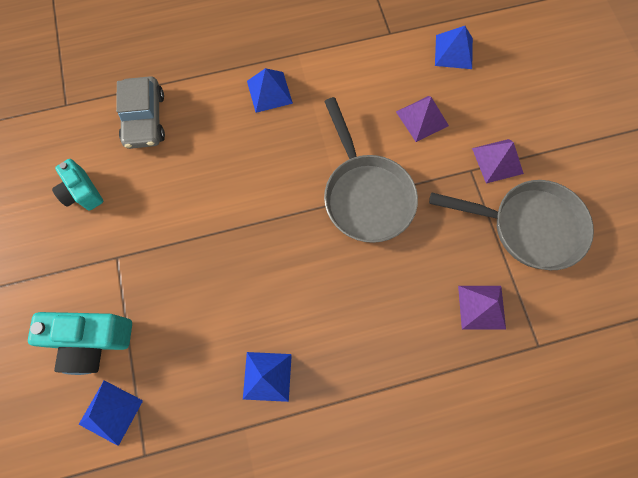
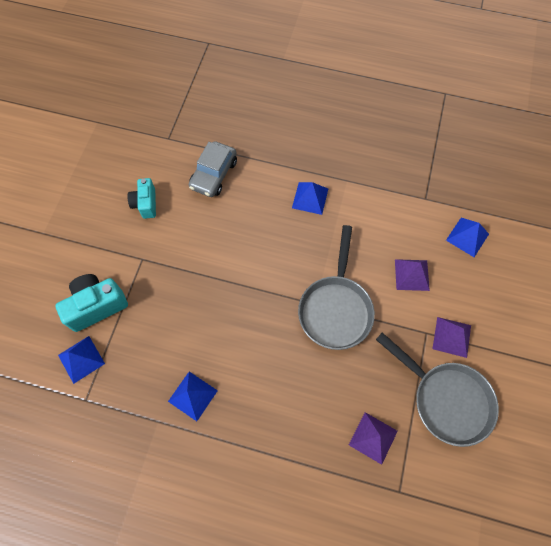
camera: 30 degrees right, 5 degrees down
(93, 340) = (97, 306): turquoise camera -> turquoise camera turned 120 degrees clockwise

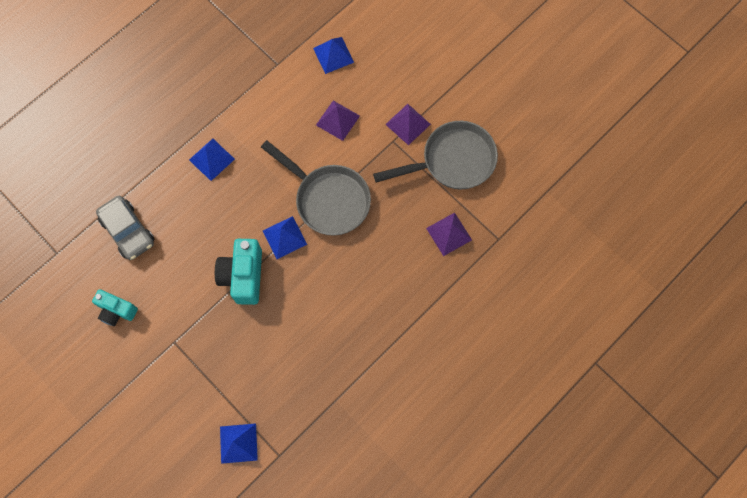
camera: 60 degrees left, 5 degrees up
(97, 306) = (195, 406): turquoise camera -> turquoise camera (243, 276)
(193, 395) = (331, 359): blue pyramid -> blue pyramid (284, 237)

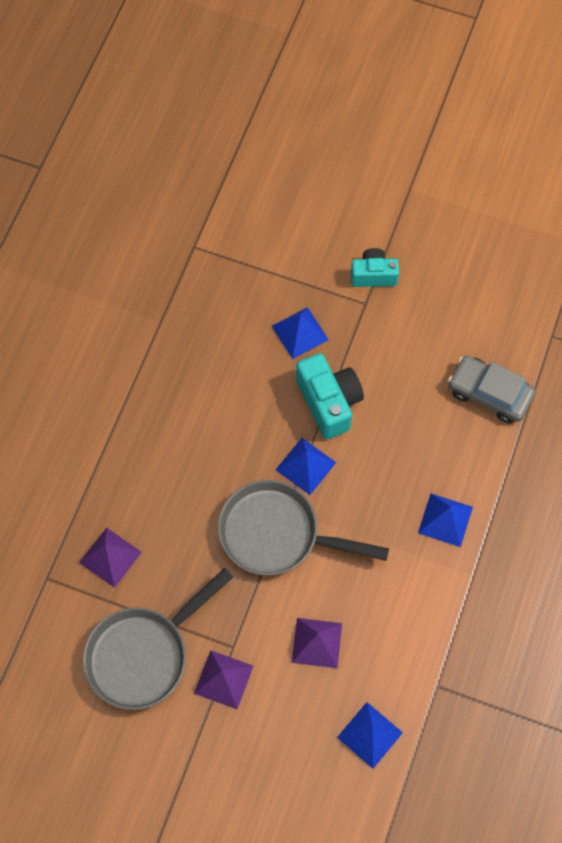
camera: 155 degrees right, 5 degrees down
(117, 311) = (446, 307): turquoise camera -> turquoise camera (373, 275)
(238, 443) = (242, 240): blue pyramid -> blue pyramid (300, 333)

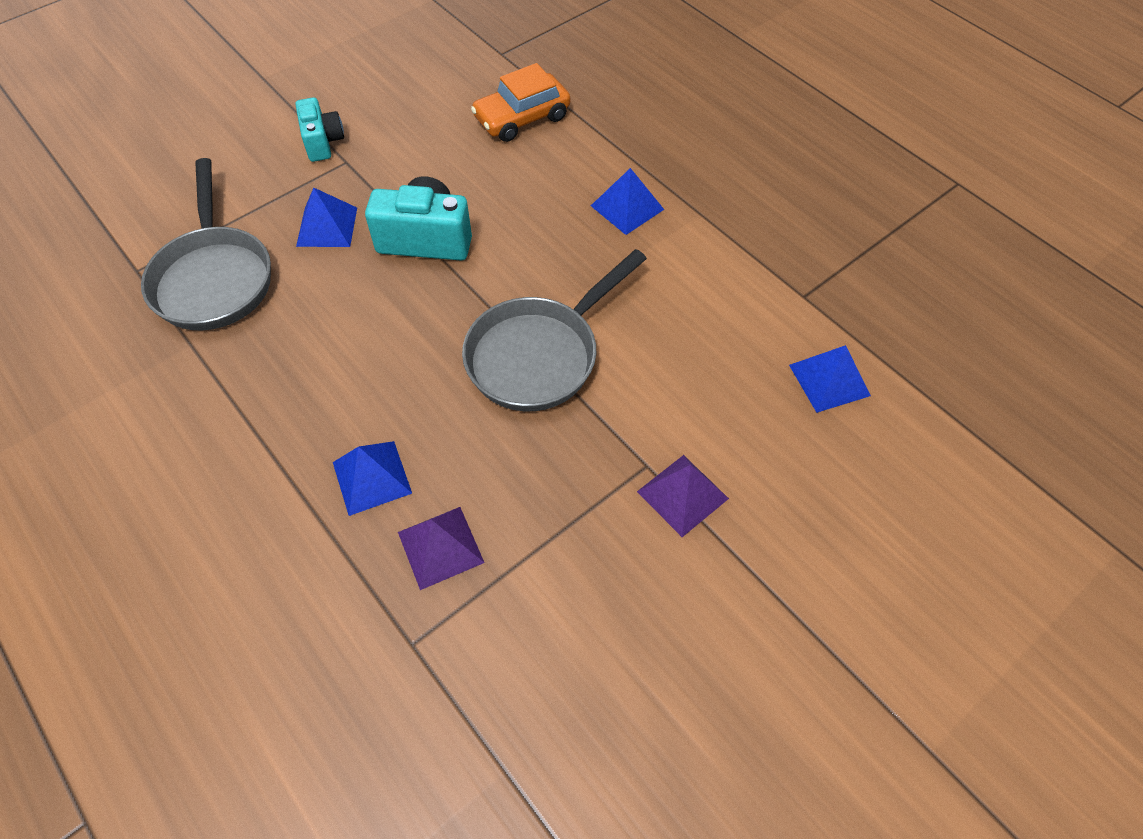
camera: 60 degrees left, 10 degrees down
(144, 654) = (596, 571): grey pan -> grey pan (214, 278)
(305, 466) = (480, 292): blue pyramid -> blue pyramid (372, 477)
(317, 643) = (693, 378): purple pyramid -> none
(373, 275) = (323, 142): turquoise camera -> turquoise camera turned 135 degrees clockwise
(489, 393) = (522, 118): grey car -> orange car

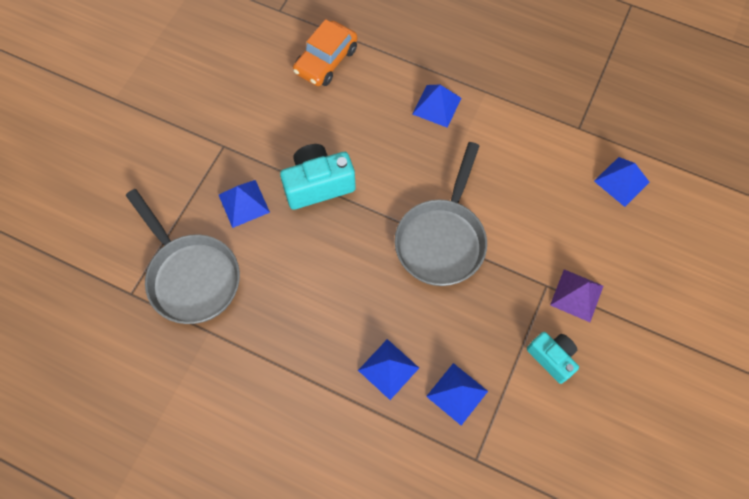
camera: 25 degrees left, 10 degrees up
(323, 142) = (196, 136): turquoise camera -> turquoise camera (551, 358)
(440, 547) = (457, 393): purple pyramid -> blue pyramid

